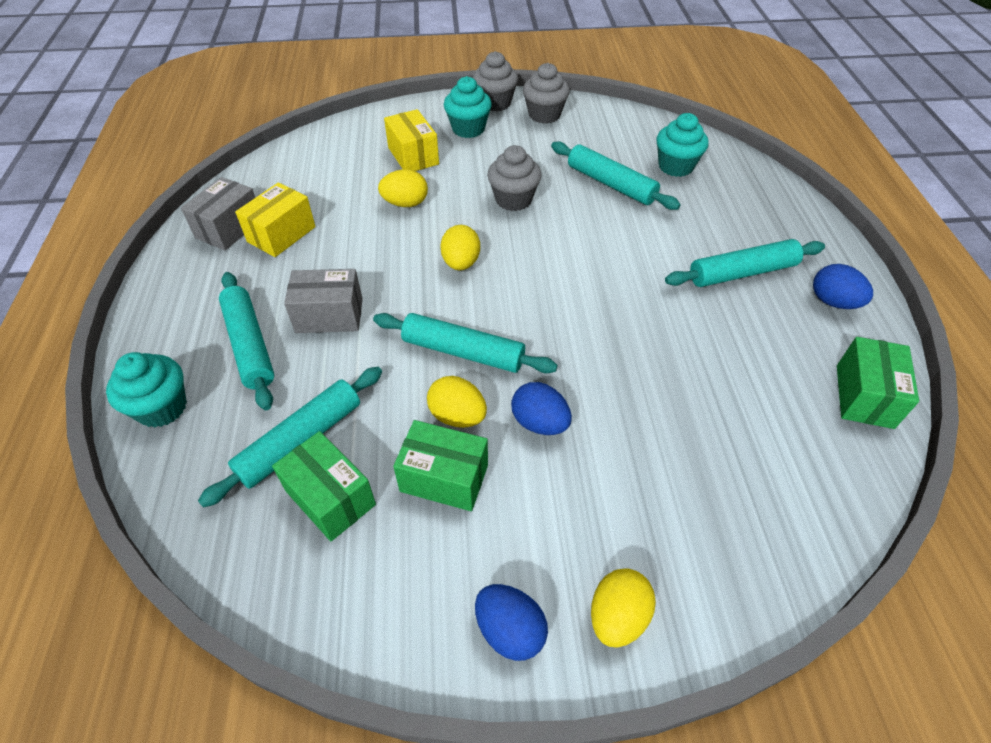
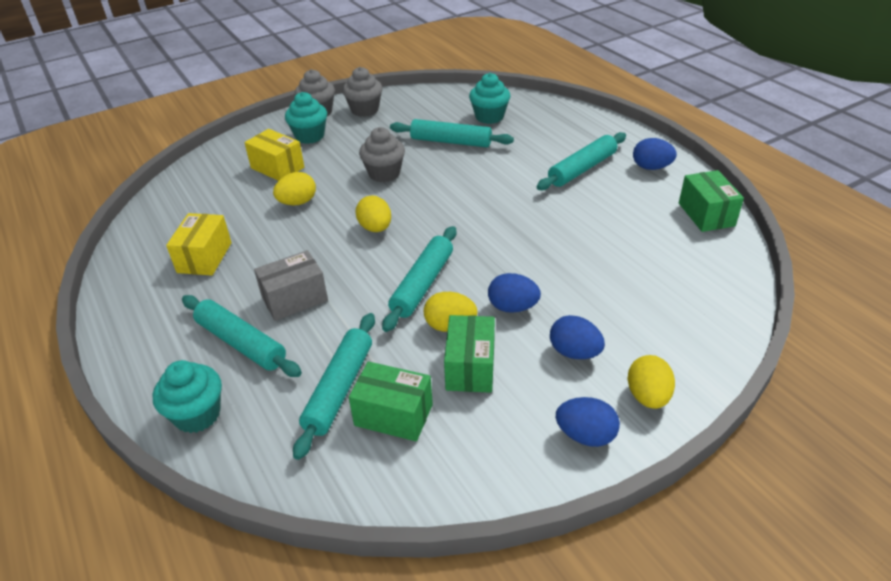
camera: 25 degrees left, 10 degrees down
(229, 228) = (151, 268): grey box -> none
(444, 478) = (470, 367): green box -> green box turned 75 degrees counterclockwise
(463, 352) = (422, 284): turquoise rolling pin -> turquoise rolling pin turned 60 degrees counterclockwise
(570, 514) = (574, 352): none -> blue egg

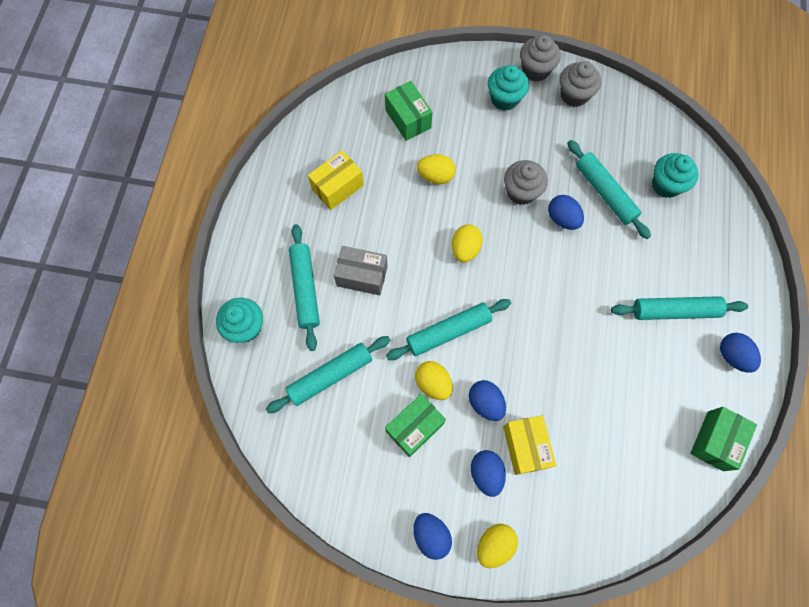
camera: 40 degrees right, 30 degrees up
(277, 168) = (452, 122): yellow box -> yellow box (525, 446)
(393, 415) = (343, 422): green box -> green box (408, 119)
(436, 170) = (562, 219): none -> blue egg

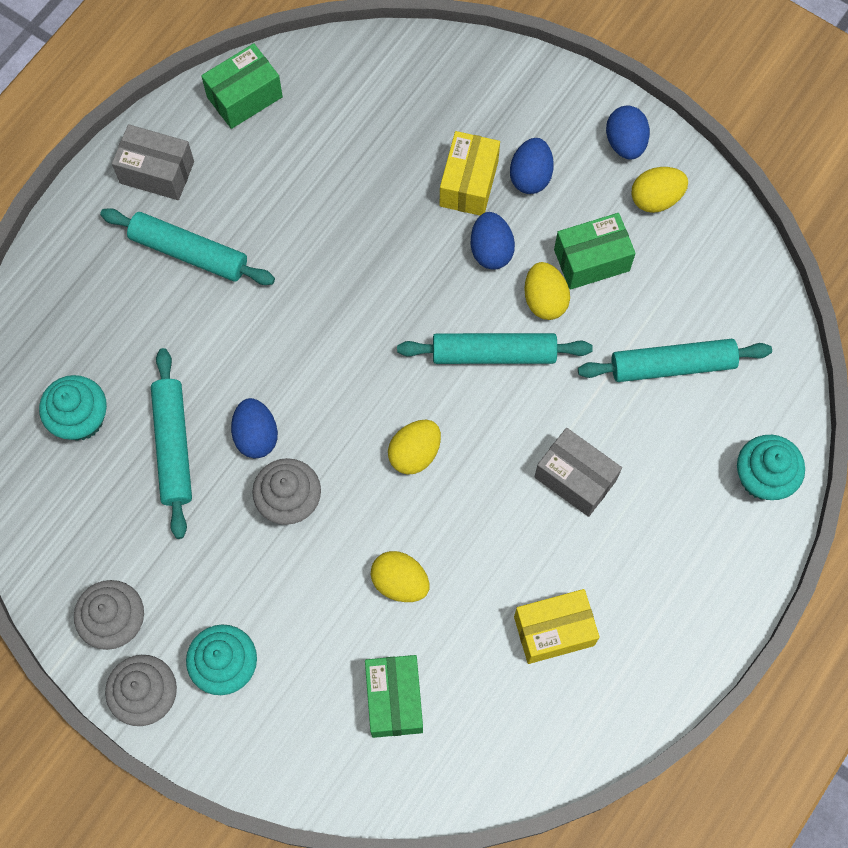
camera: 155 degrees left, 0 degrees up
(305, 289) = (662, 495): turquoise rolling pin -> none
(494, 544) = (558, 105): yellow egg -> yellow egg (656, 198)
(732, 356) = (157, 172): blue egg -> grey box

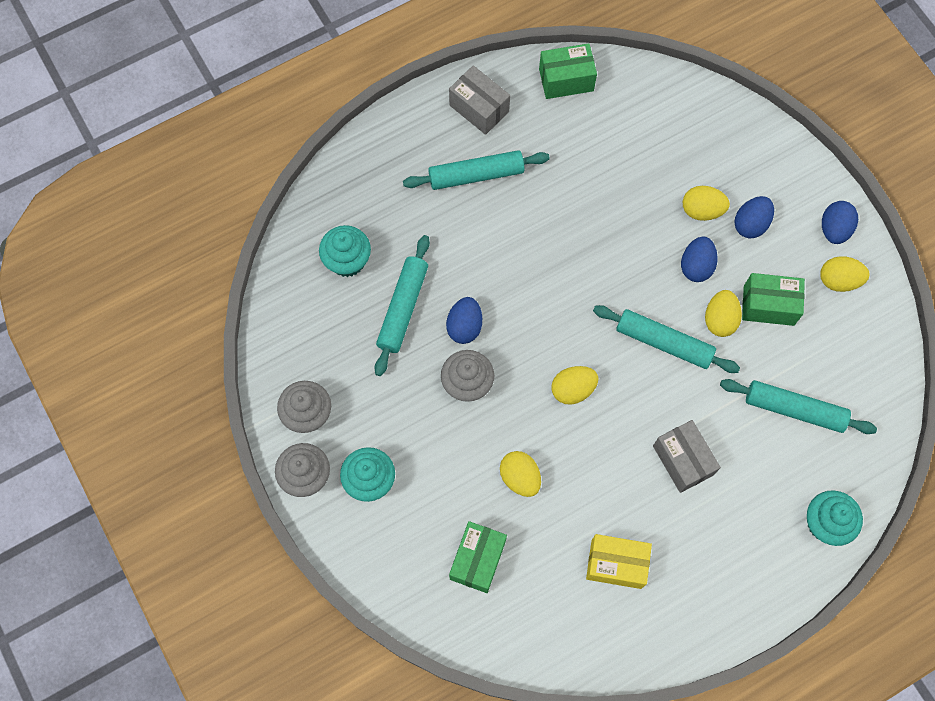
camera: 25 degrees right, 0 degrees up
(189, 252) = (476, 175): turquoise rolling pin -> turquoise rolling pin turned 60 degrees counterclockwise
(468, 183) = (702, 210): yellow box -> yellow egg

